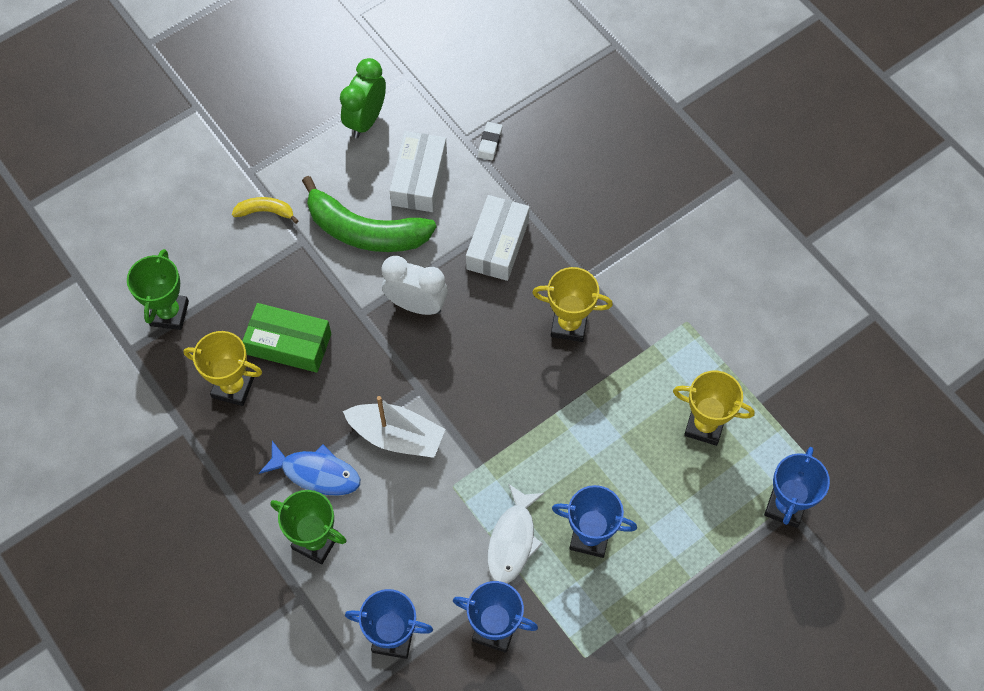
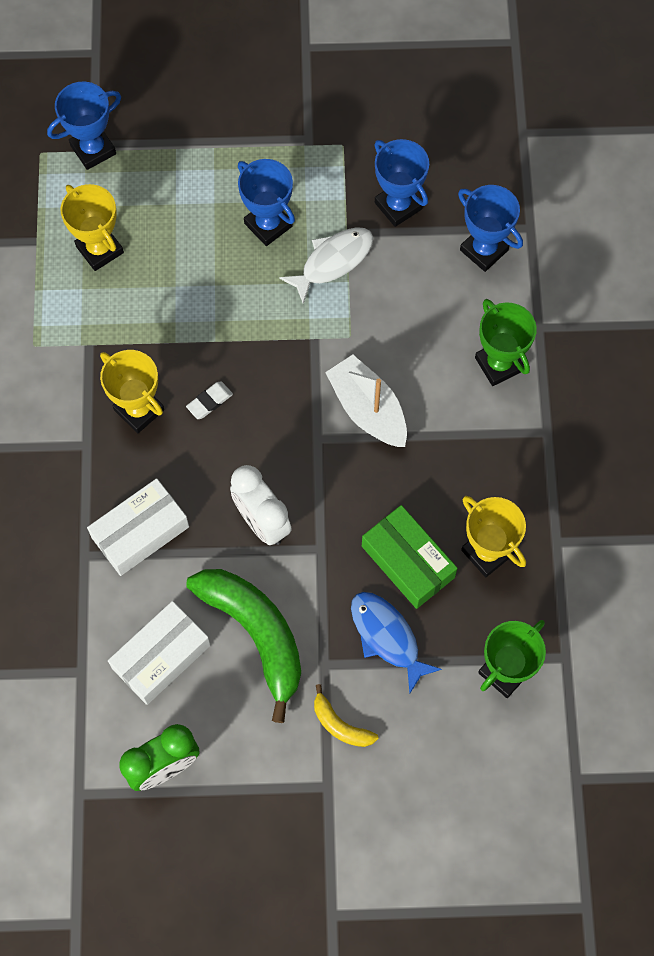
camera: 145 degrees left, 5 degrees up
(316, 473) = (460, 422): blue fish -> blue fish (387, 637)
(490, 143) = (60, 650): white eraser -> white eraser (209, 401)

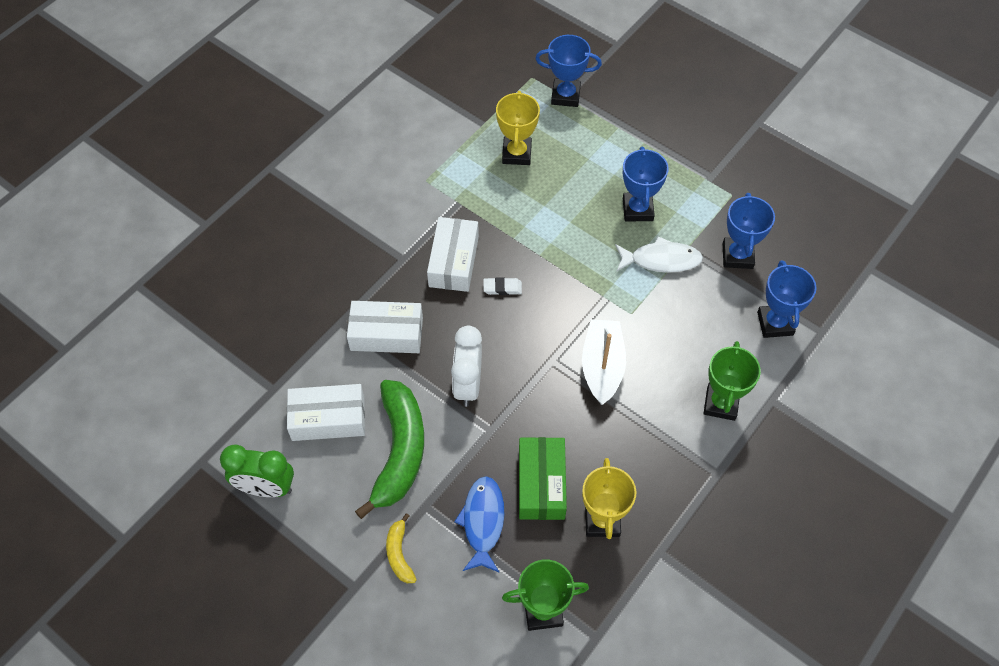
camera: 40 degrees right, 10 degrees down
(139, 410) = (454, 261): yellow trophy -> white box

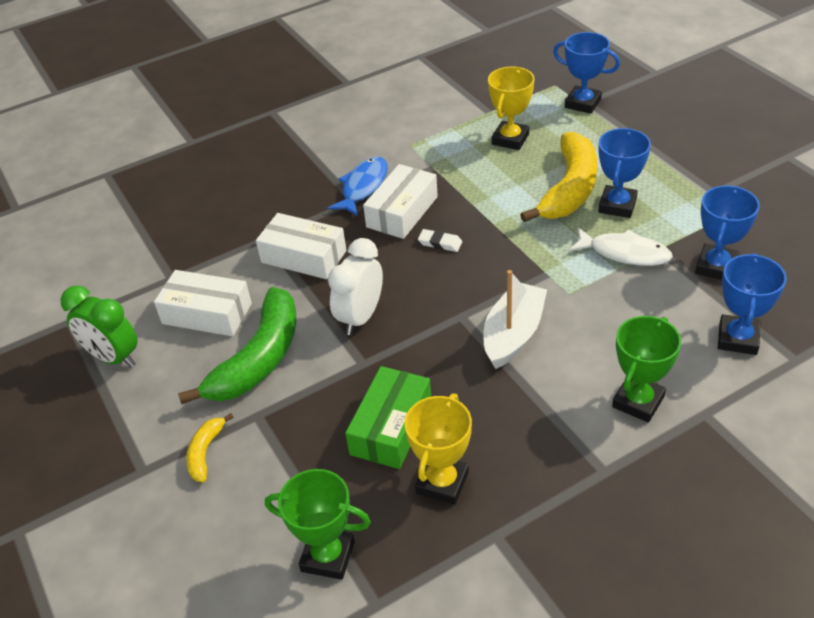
camera: 25 degrees right, 15 degrees down
(483, 522) = (308, 447): blue fish -> blue fish (363, 187)
(590, 200) = (569, 189): none -> yellow banana

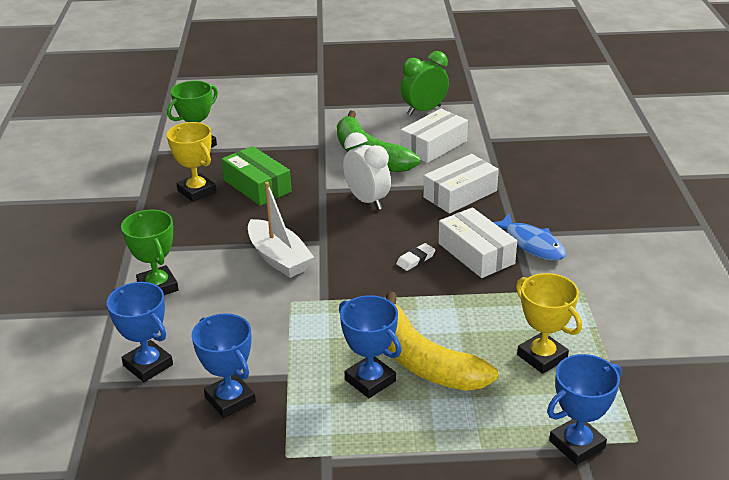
camera: 115 degrees right, 10 degrees down
(205, 452) = (311, 126): yellow banana -> none
(624, 253) = (303, 353): white fish -> none

